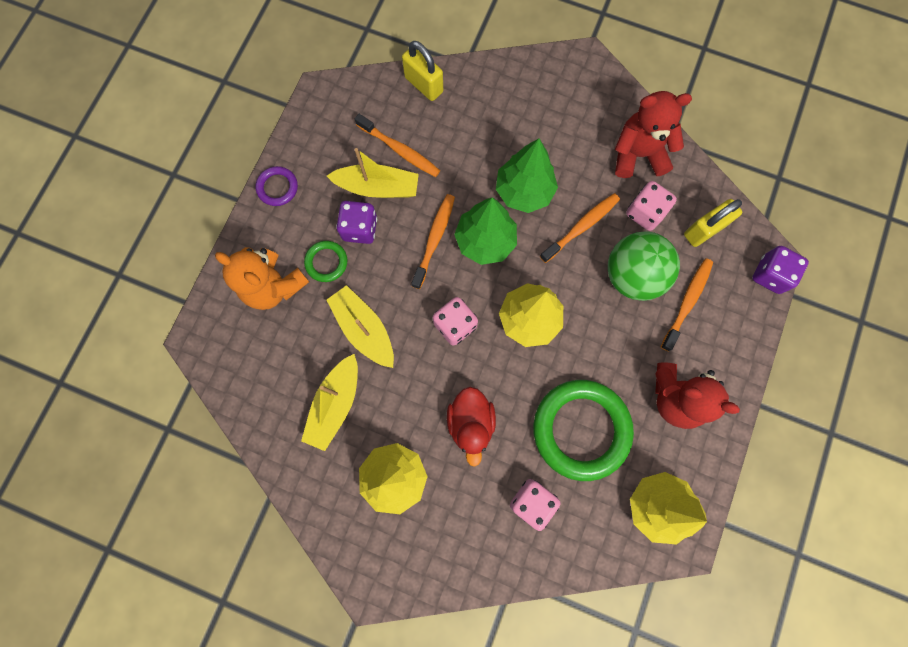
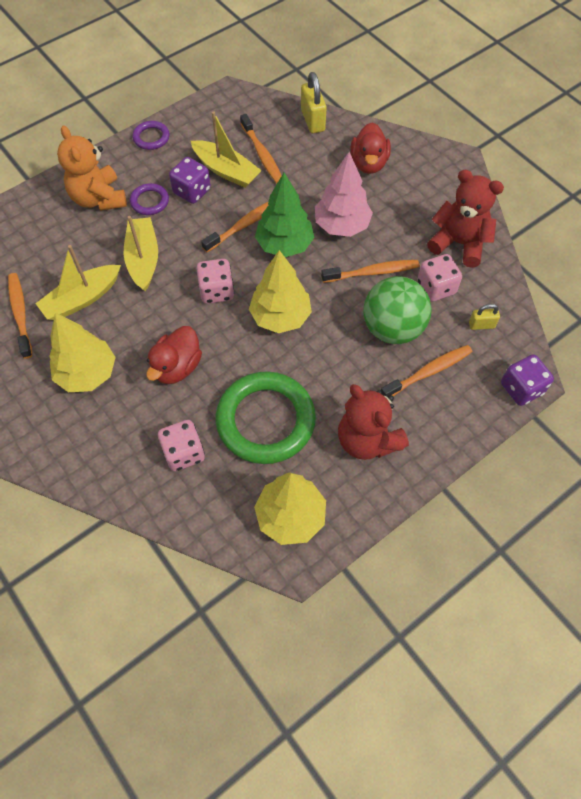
camera: 30 degrees right, 15 degrees down
(287, 453) = (20, 314): none -> orange toothbrush
(326, 262) = (150, 201): green ring -> purple ring
(506, 108) = (368, 163): none -> red duck
(524, 191) = (342, 225): green tree -> pink tree
(704, 230) = (481, 325): yellow padlock -> yellow padlock, size x0.58

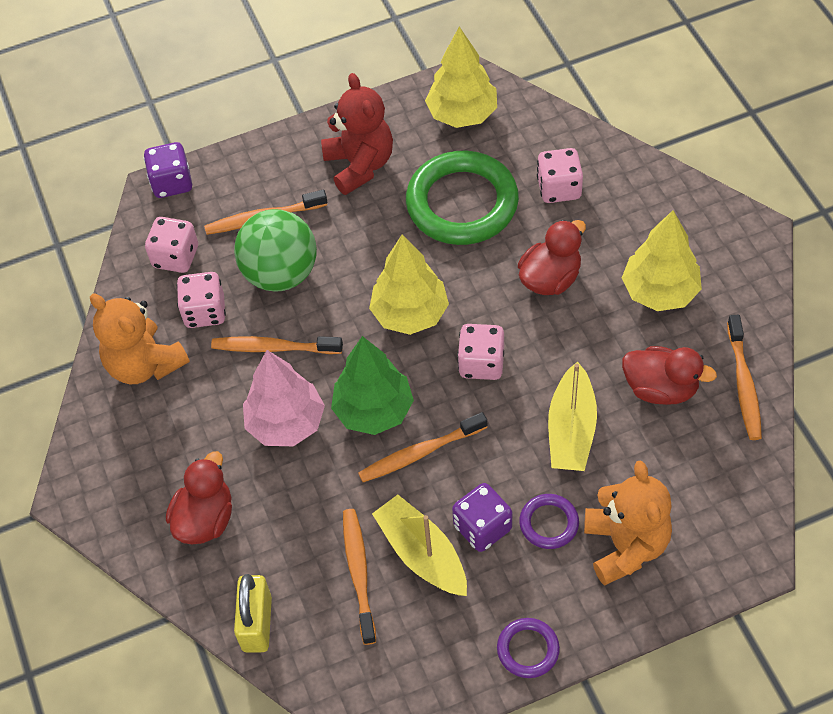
camera: 160 degrees left, 5 degrees down
(82, 299) = (660, 388): yellow boat -> red duck
(459, 243) = (144, 364): red teddy bear -> orange teddy bear
(481, 325) = (176, 257): yellow padlock -> pink dice

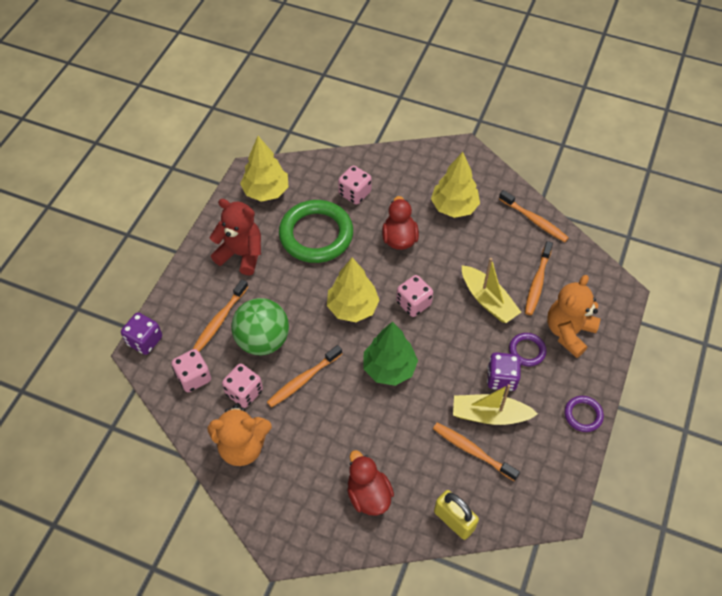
camera: 50 degrees left, 0 degrees up
(286, 423) = (353, 411): pink tree -> none
(420, 453) = (434, 369): orange toothbrush -> orange toothbrush (537, 282)
(625, 546) = (568, 332): orange teddy bear -> orange teddy bear turned 90 degrees counterclockwise
(660, 388) = (503, 250): red duck -> none

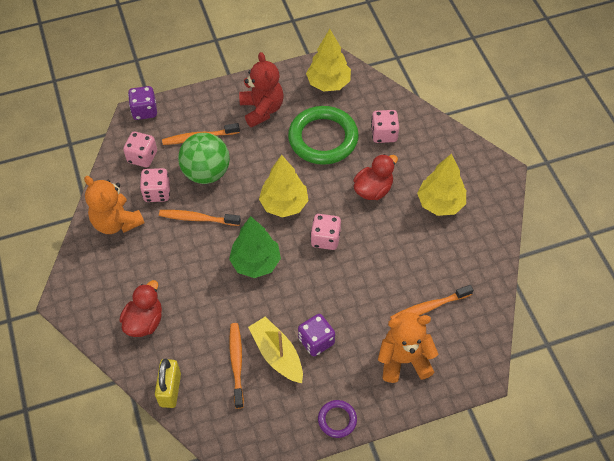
camera: 50 degrees right, 0 degrees up
(488, 300) = (377, 285): yellow boat -> none
(527, 351) = (358, 342): purple ring -> none
(534, 220) = (487, 265): orange toothbrush -> none

